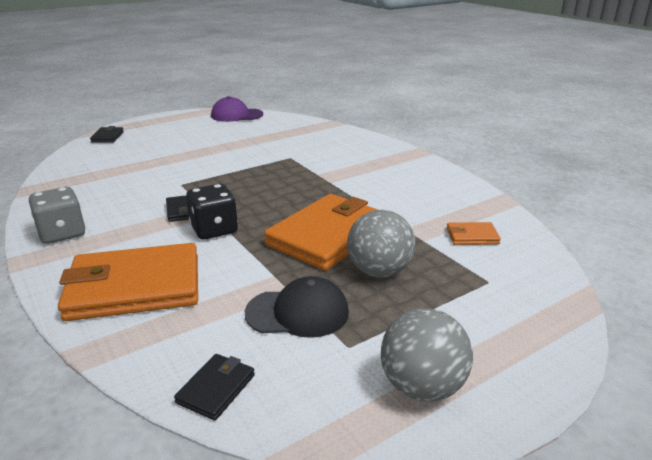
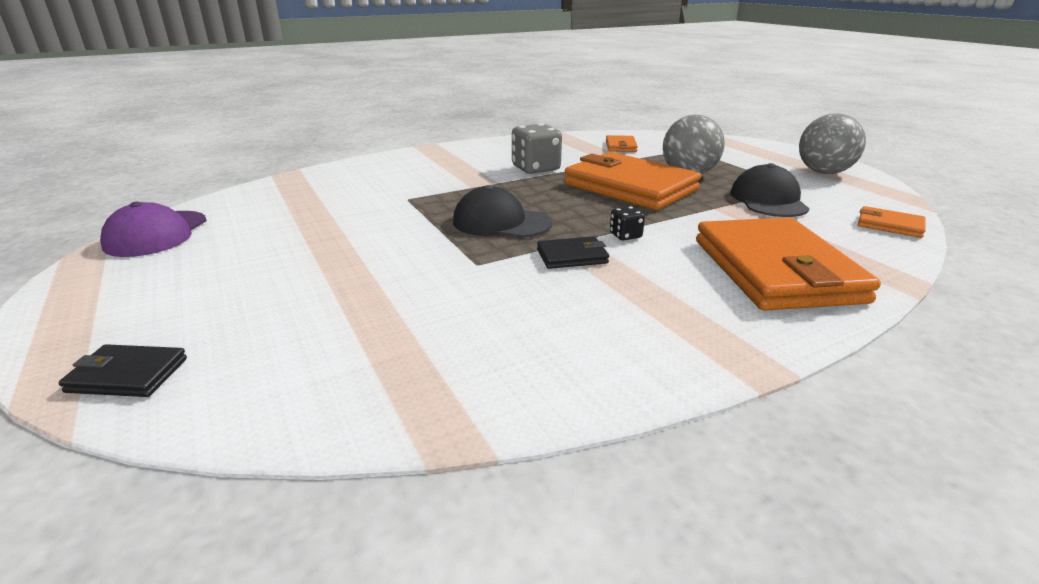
camera: 85 degrees left, 0 degrees up
(62, 233) = (659, 346): grey dice -> grey dice (536, 168)
(214, 229) = (625, 235): black dice -> black dice, size x0.50
(216, 389) = (889, 225): black wallet -> orange wallet
(244, 187) = (501, 222): none -> black cap

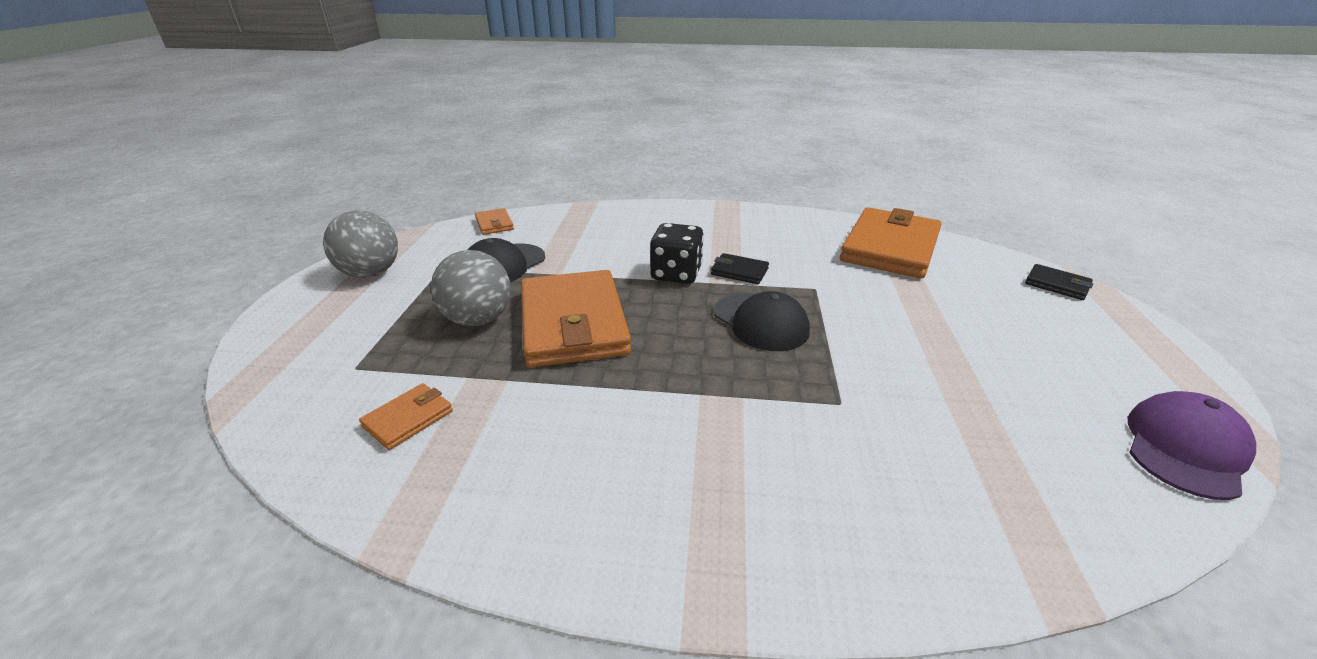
camera: 145 degrees left, 5 degrees up
(536, 168) = (616, 407): grey dice -> none
(625, 235) = (676, 274): black dice -> black dice, size x2.01
(775, 270) = (632, 226): orange wallet -> orange wallet (890, 248)

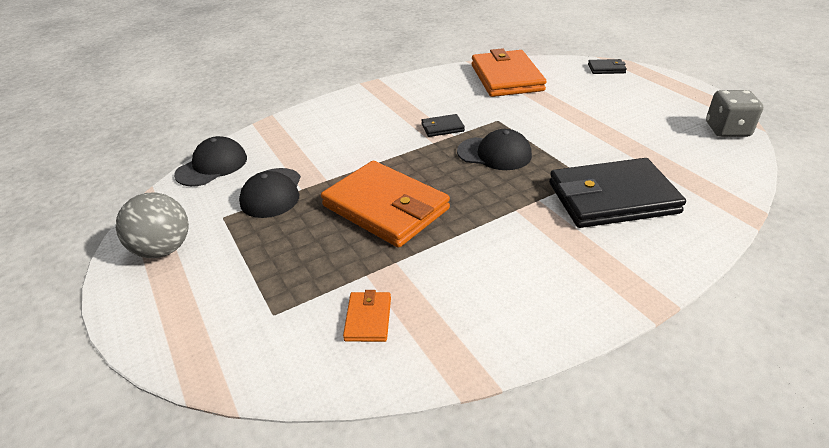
camera: 35 degrees left, 5 degrees up
(478, 319) = (315, 237): grey ball -> none
(494, 224) = (212, 166): orange wallet -> black cap
(676, 274) = (406, 146): black dice -> none
(844, 445) = (612, 198): none -> black wallet
(1185, 448) = (727, 130): purple cap -> grey dice

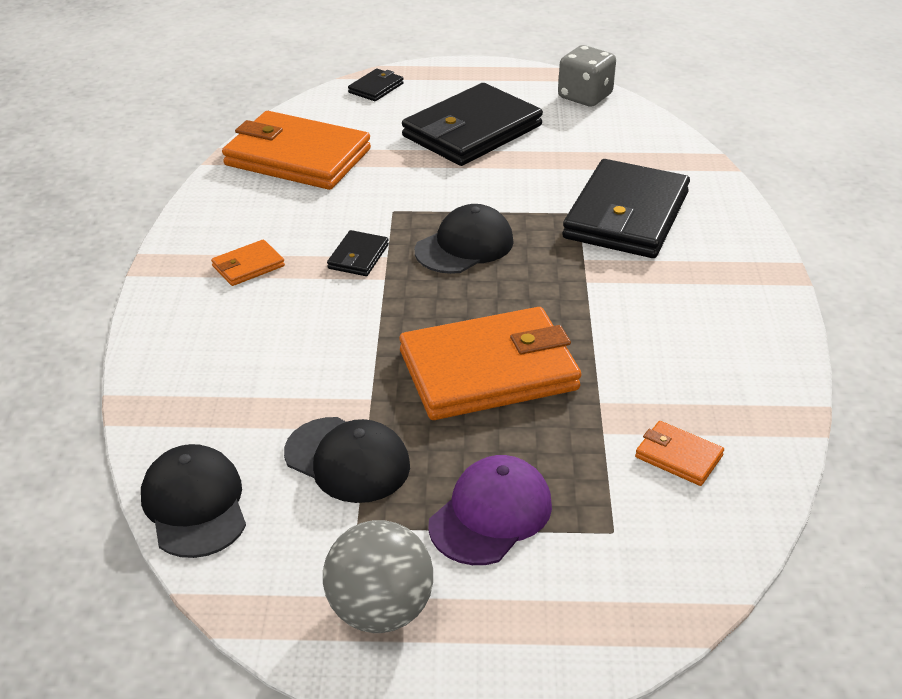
camera: 60 degrees left, 0 degrees up
(259, 258) = (491, 514): none -> purple cap
(398, 105) = (248, 266): none -> orange wallet
(614, 110) = (472, 131): none -> black wallet

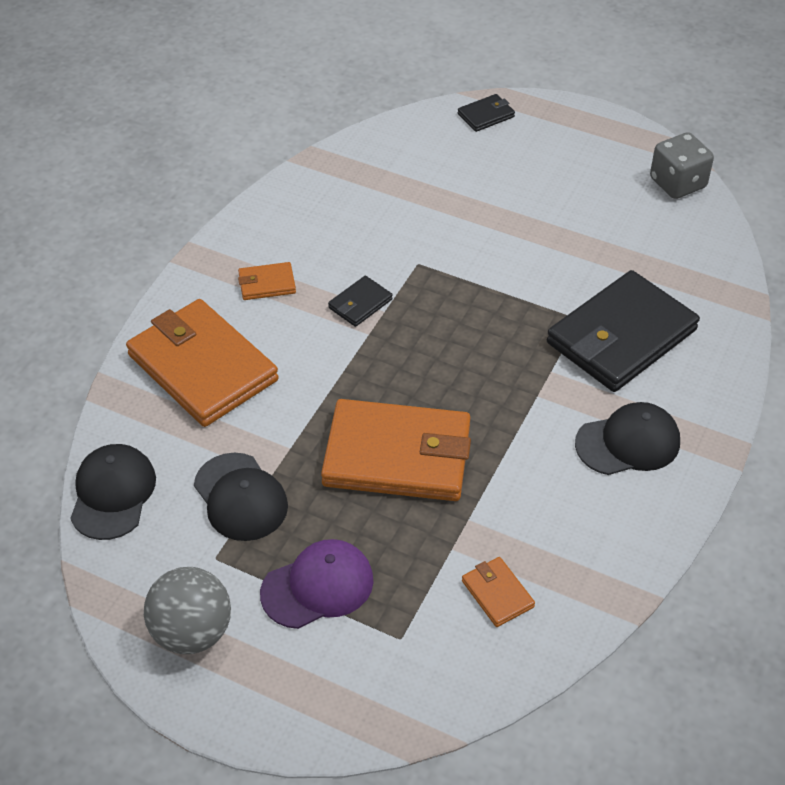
camera: 25 degrees right, 10 degrees up
(297, 157) = (370, 177): orange wallet -> orange wallet (202, 367)
(464, 246) = (456, 322): black cap -> black cap (628, 442)
(472, 131) = (542, 194): black wallet -> none

